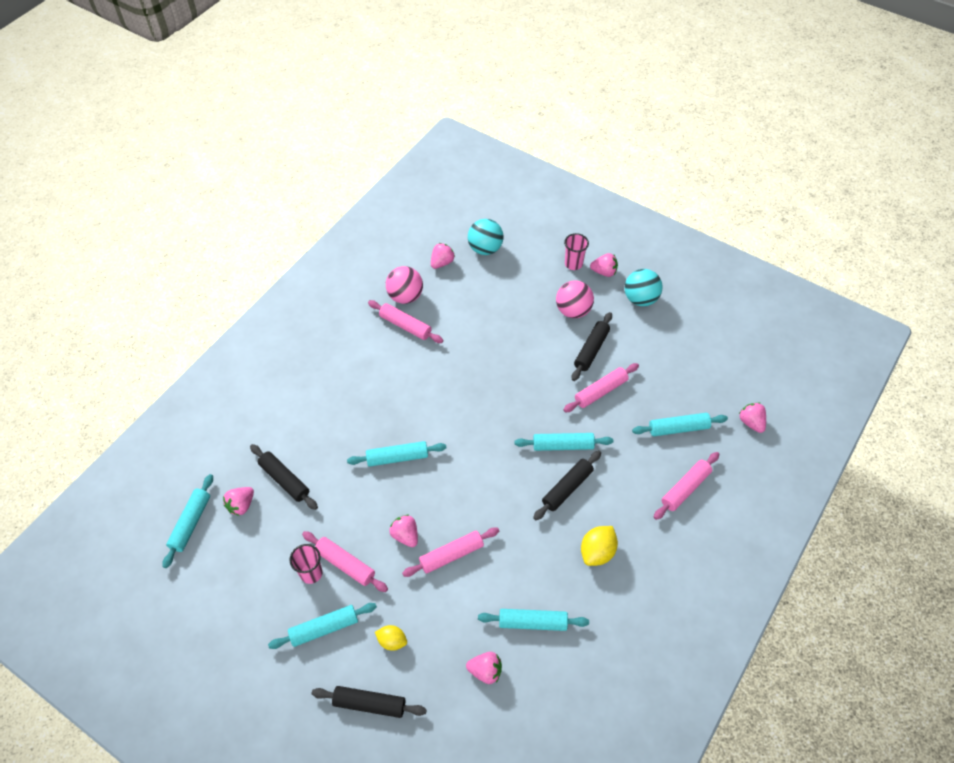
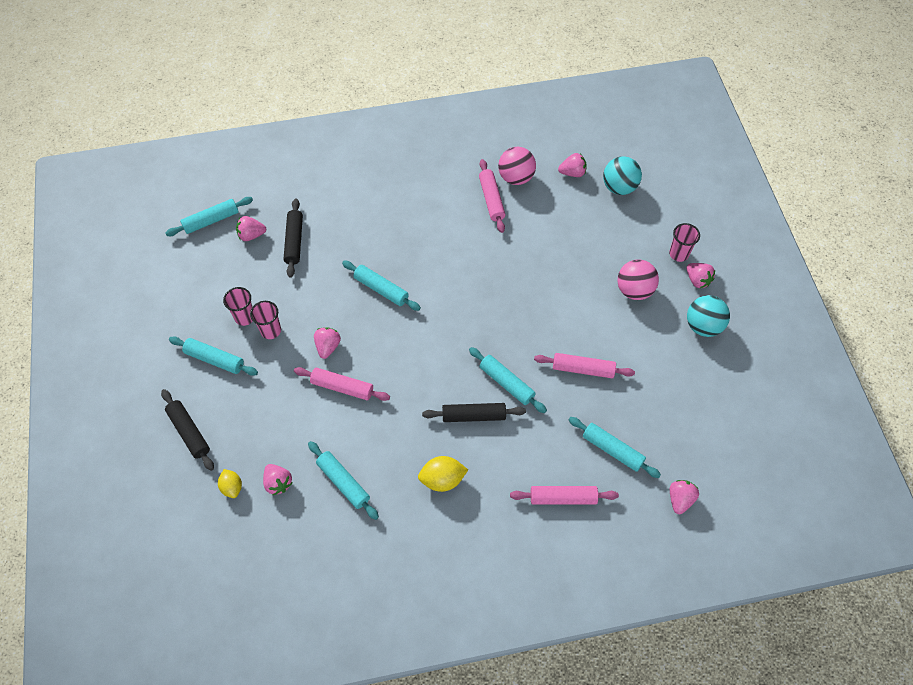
camera: 45 degrees right, 5 degrees up
(345, 564) = (271, 330): pink rolling pin -> pink cup
(392, 641) = (244, 407): yellow lemon -> yellow lemon (232, 487)
(591, 350) = (613, 332): black rolling pin -> none

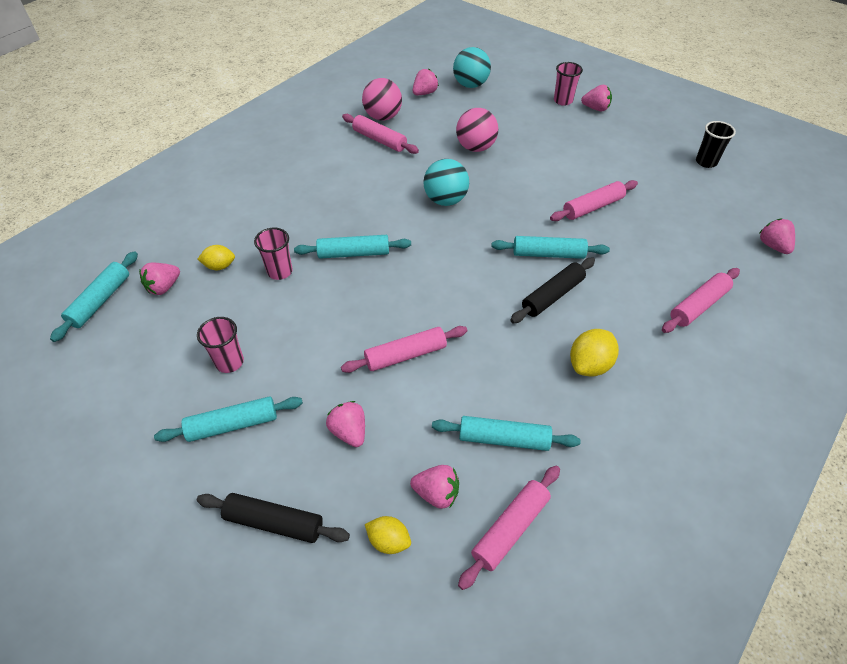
camera: 40 degrees left, 10 degrees down
(271, 330) = (273, 355): pink cup -> pink cup (280, 271)
(294, 241) = (220, 266): black rolling pin -> yellow lemon
(295, 532) = (510, 529): none -> pink rolling pin
(328, 347) = (351, 331): pink strawberry -> pink strawberry (349, 432)
(612, 450) = (685, 246): turquoise rolling pin -> none
(634, 290) = (562, 137): pink ball -> pink ball (475, 147)
(703, 326) = (636, 132): turquoise ball -> turquoise ball (445, 200)
(725, 394) = (706, 162): none -> black cup

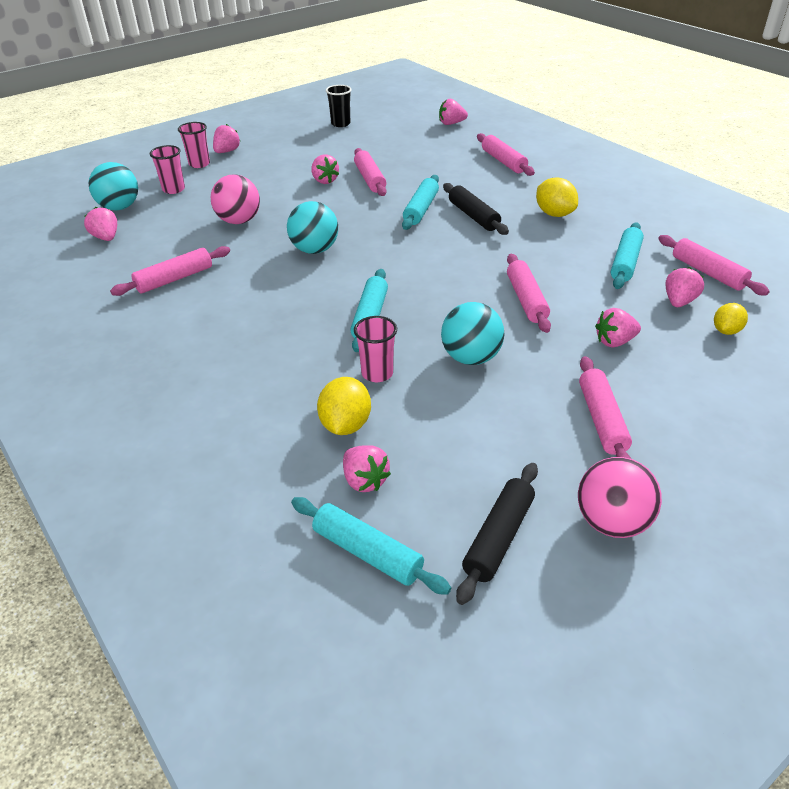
camera: 75 degrees left, 10 degrees down
(220, 266) = (345, 425): yellow lemon -> yellow lemon, size x1.52
(229, 362) = (512, 420): pink cup -> pink cup (173, 189)
(232, 425) = (602, 419): turquoise rolling pin -> pink rolling pin
(274, 522) = (716, 395): black rolling pin -> black rolling pin (498, 537)
(307, 325) = (471, 358): none -> turquoise ball
(383, 117) = (128, 271): pink ball -> pink ball (611, 522)
(572, 178) = (324, 181): none -> pink strawberry

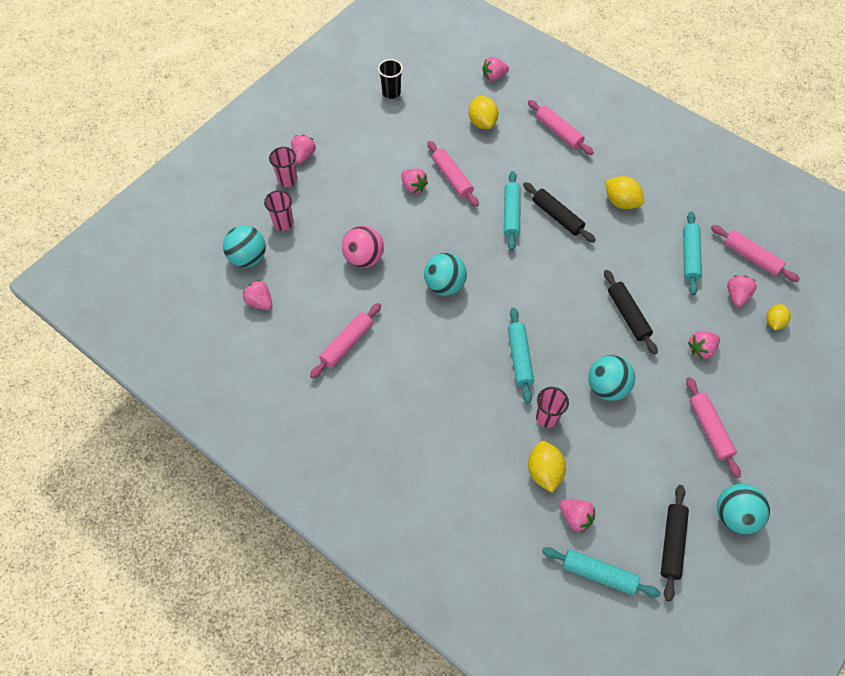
camera: 15 degrees left, 20 degrees up
(423, 148) = (482, 122): none -> yellow lemon
(526, 299) = (628, 315): pink rolling pin -> black rolling pin
(611, 522) = (734, 515): pink ball -> turquoise ball

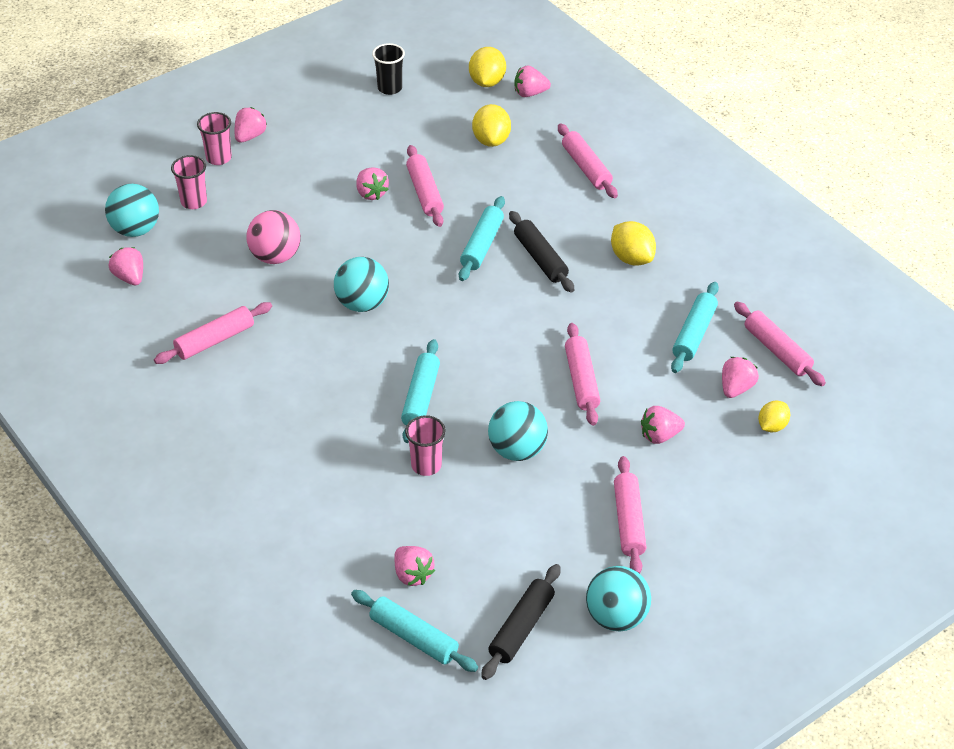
camera: 15 degrees right, 15 degrees down
(544, 471) = (396, 520): yellow lemon -> yellow lemon (487, 82)
(628, 315) = (581, 380): black rolling pin -> pink rolling pin

